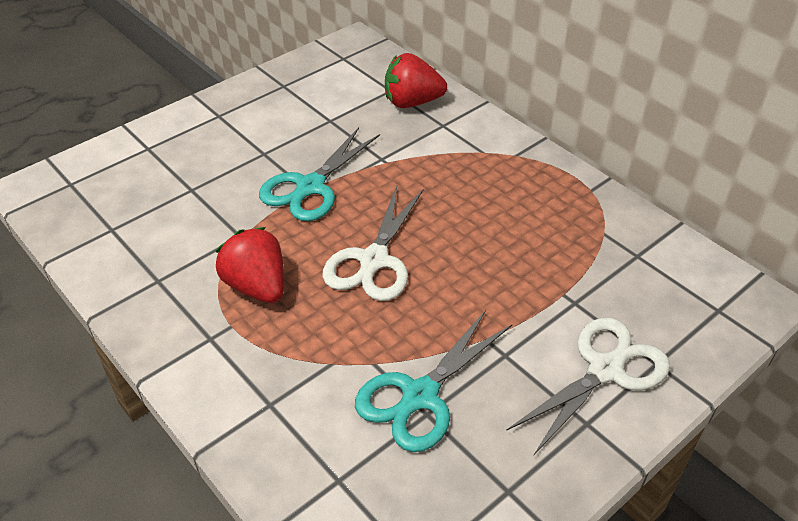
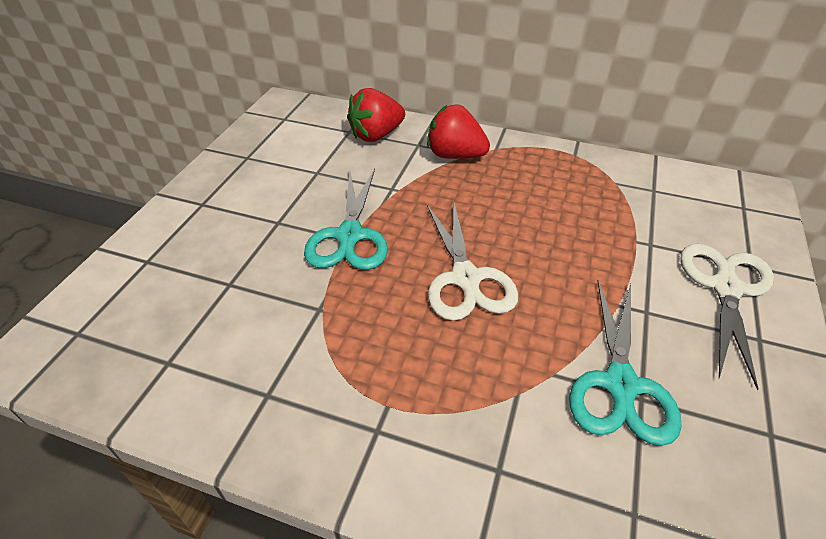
camera: 30 degrees left, 0 degrees up
(257, 286) = (379, 351): red strawberry -> red strawberry (455, 155)

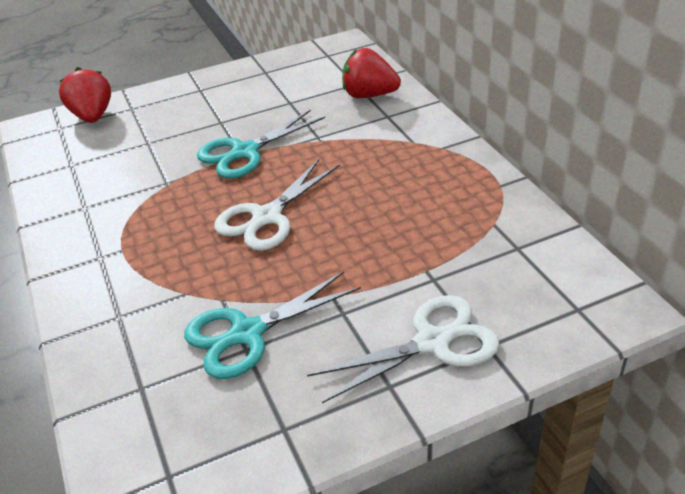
camera: 50 degrees right, 5 degrees down
(455, 155) = (400, 137): red strawberry -> red strawberry (93, 116)

